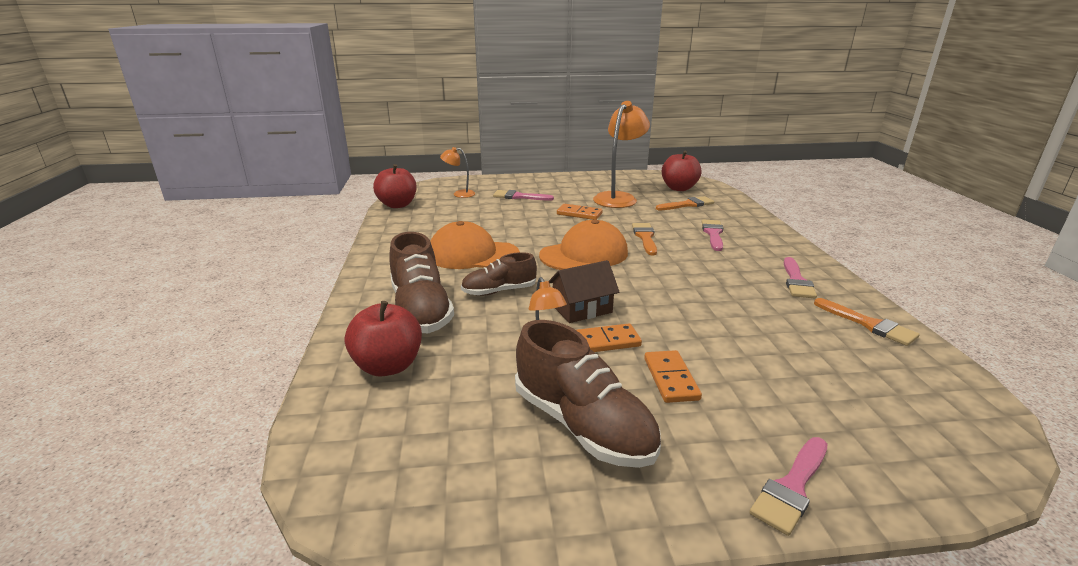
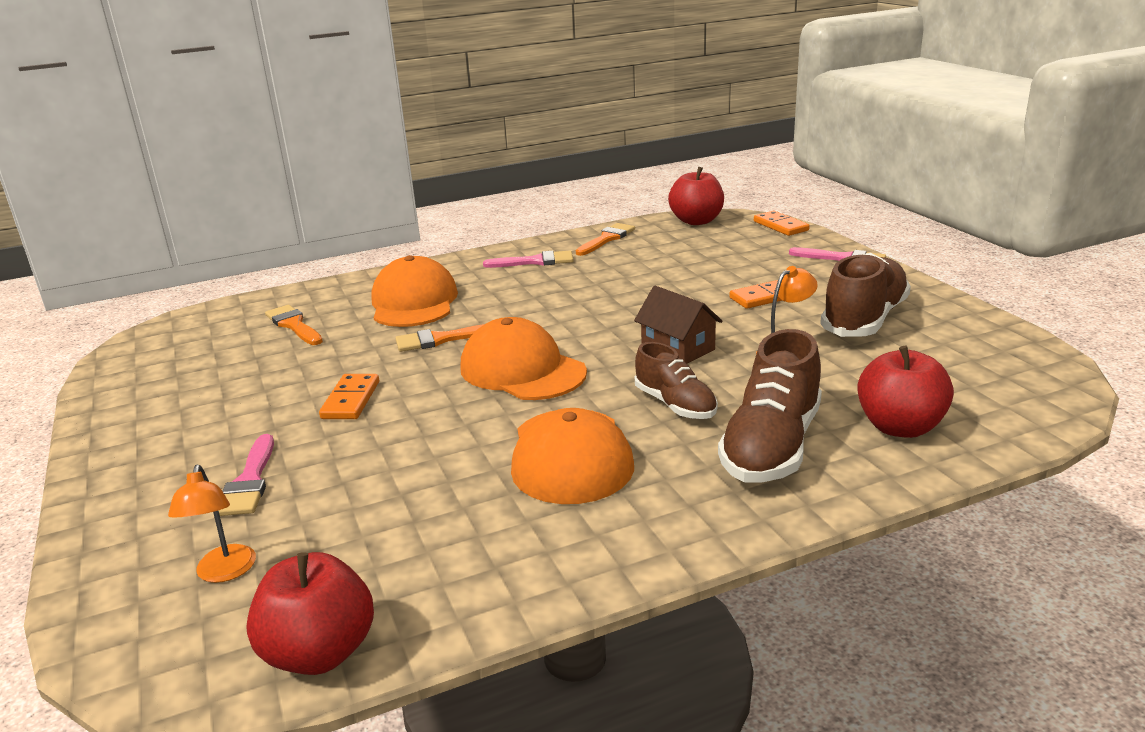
camera: 105 degrees left, 0 degrees up
(421, 310) = (771, 446): brown shoe -> brown shoe turned 150 degrees clockwise
(604, 342) = (734, 328): orange domino -> orange domino (781, 226)
(618, 198) = (258, 379): orange lamp -> none
(679, 188) = (206, 337): red apple -> red apple (696, 221)
(713, 234) = (414, 302): pink brush -> orange cap

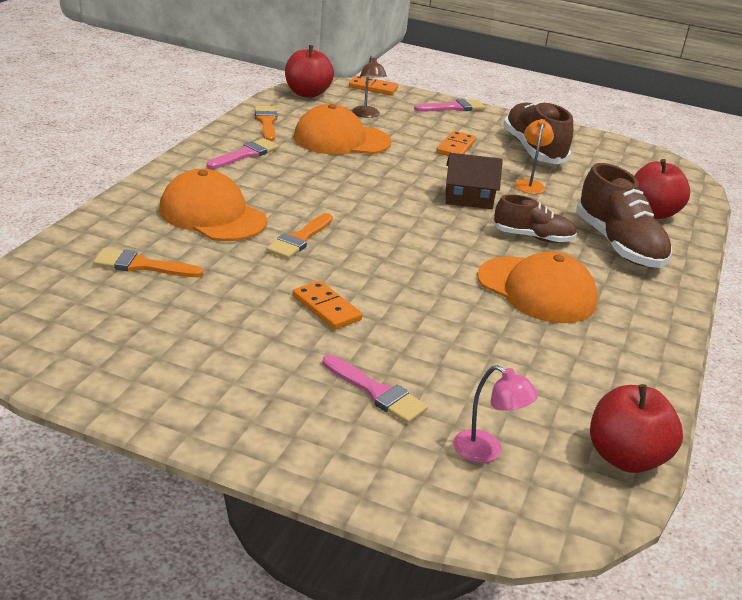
camera: 50 degrees left, 5 degrees up
(224, 572) = (486, 451): orange lamp -> pink lamp
(522, 370) = (403, 244): orange cap -> orange cap (341, 140)
(722, 249) = (367, 115): none -> brown lamp

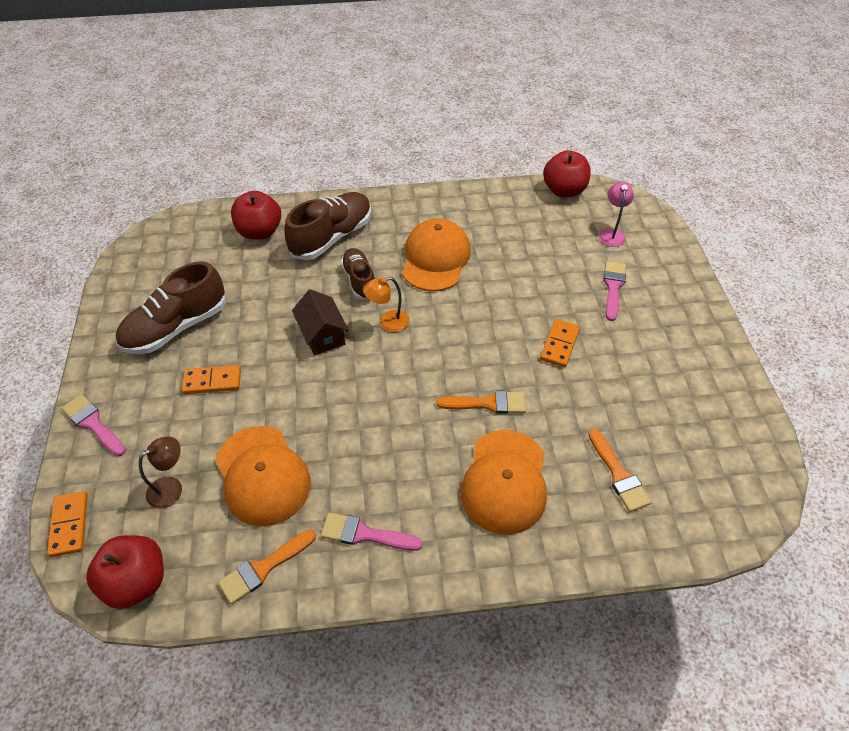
camera: 115 degrees left, 20 degrees up
(529, 184) = (260, 308): orange lamp -> orange lamp (388, 323)

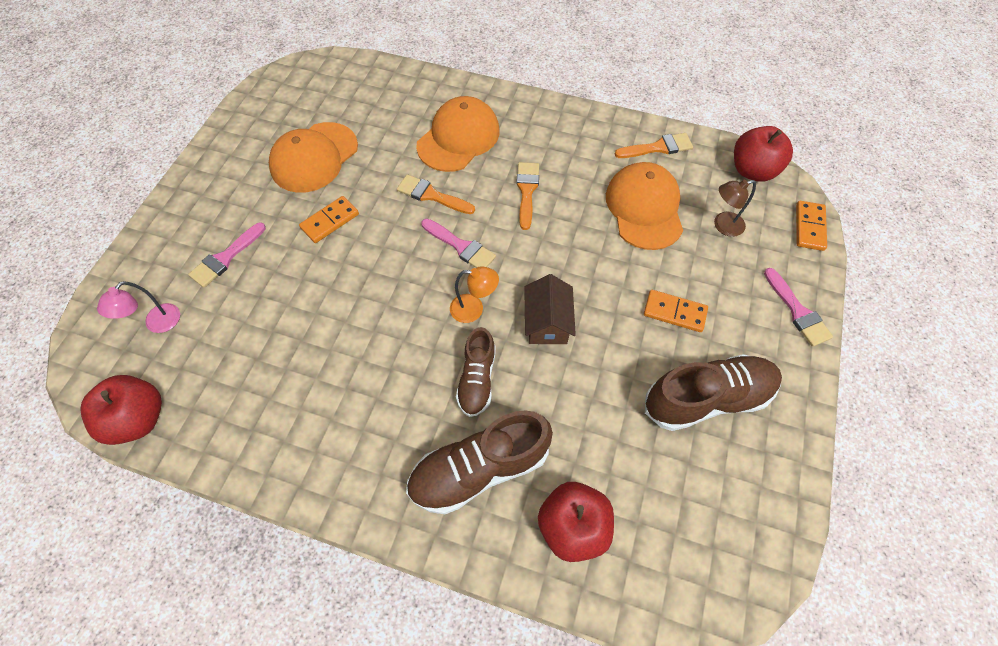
camera: 155 degrees left, 10 degrees up
(364, 534) = (578, 142): pink brush -> pink brush (461, 246)
(435, 258) = (374, 374): orange cap -> orange cap (314, 157)
(618, 474) = (375, 114): orange brush -> orange brush (527, 191)

